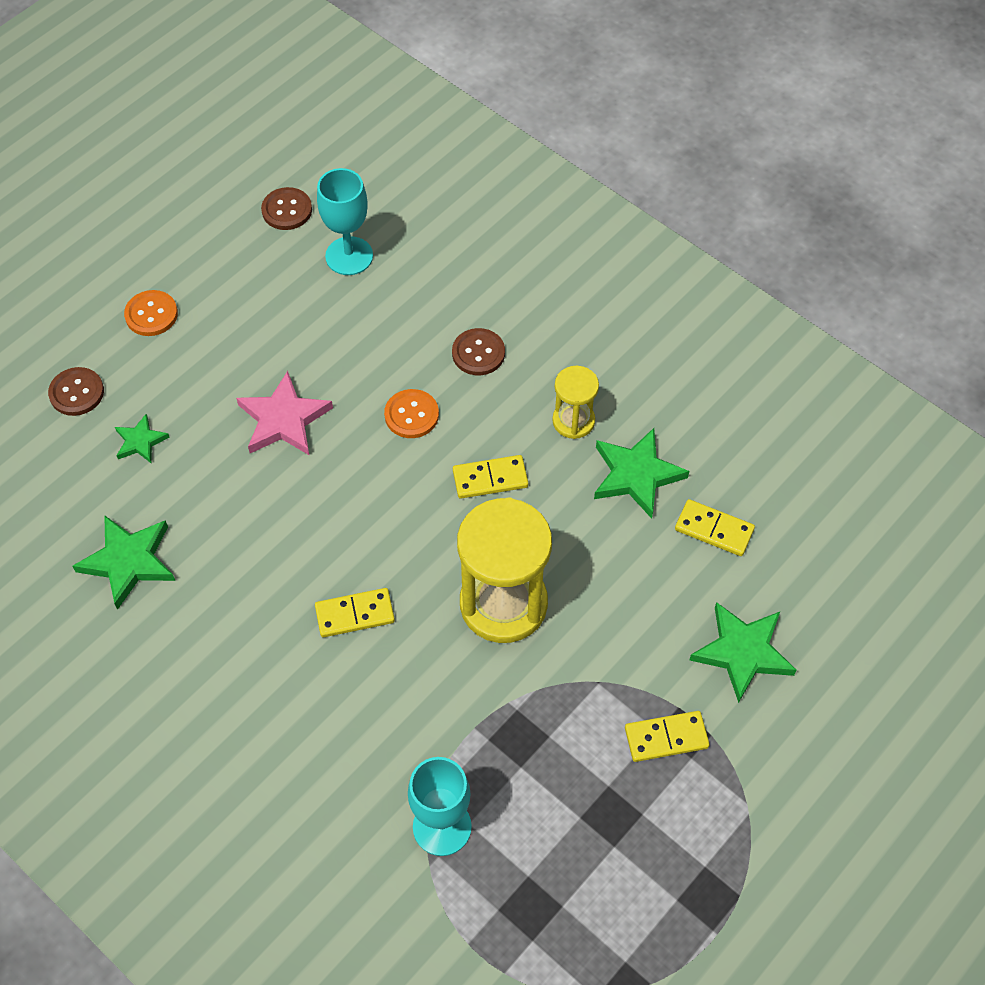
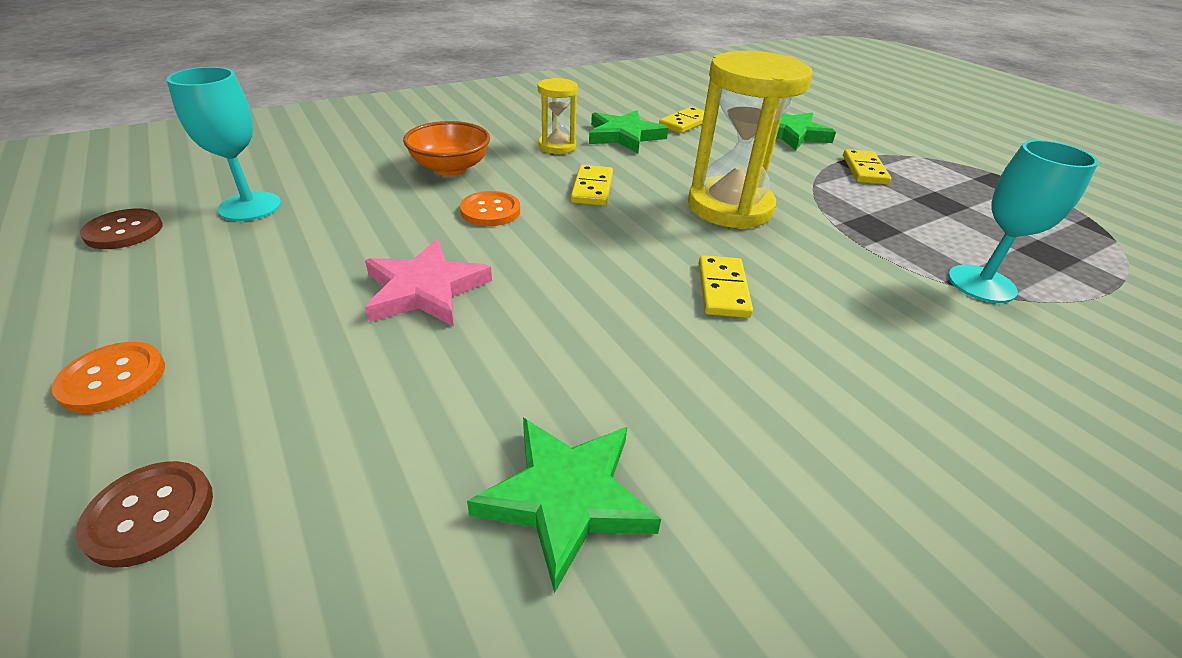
camera: 75 degrees left, 20 degrees down
(140, 441) = (340, 437): green star -> none
(478, 353) = (450, 168): brown button -> orange bowl

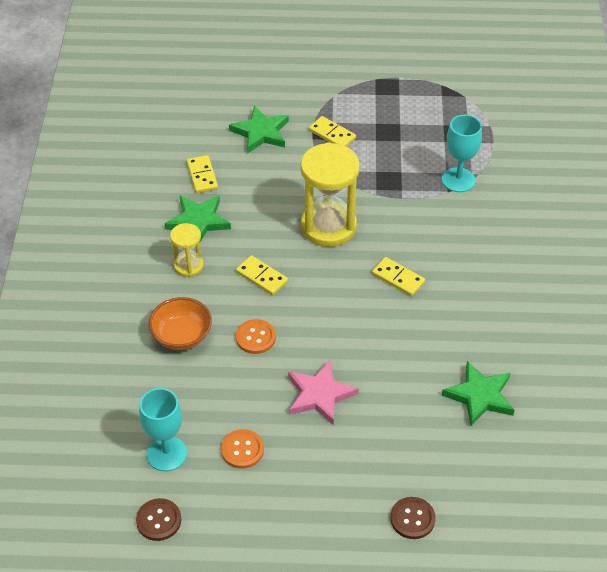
camera: 55 degrees left, 10 degrees up
(113, 379) = (317, 528): orange button -> orange button (242, 450)

